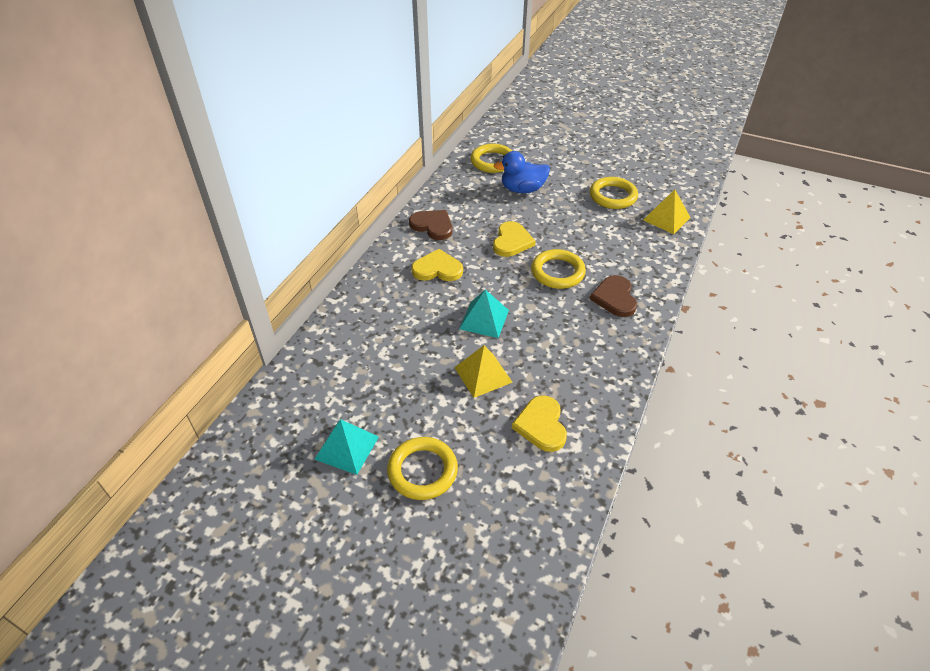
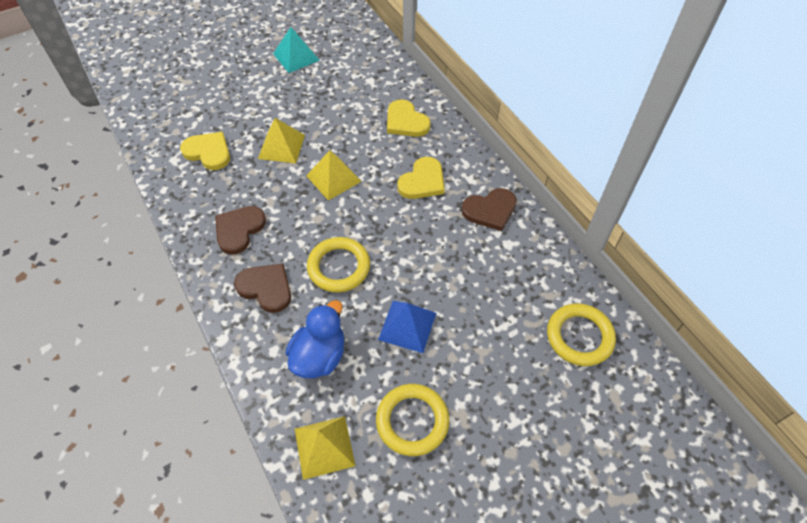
camera: 125 degrees right, 10 degrees up
(422, 471) = (243, 80): yellow ring -> none
(484, 319) = (333, 178): turquoise pyramid -> yellow pyramid
(512, 241) = (414, 259): yellow heart -> yellow heart (406, 121)
(522, 189) = (497, 329): blue duck -> blue duck (319, 356)
(562, 222) = (407, 326): none -> blue pyramid
(590, 344) = (239, 230): none -> brown heart

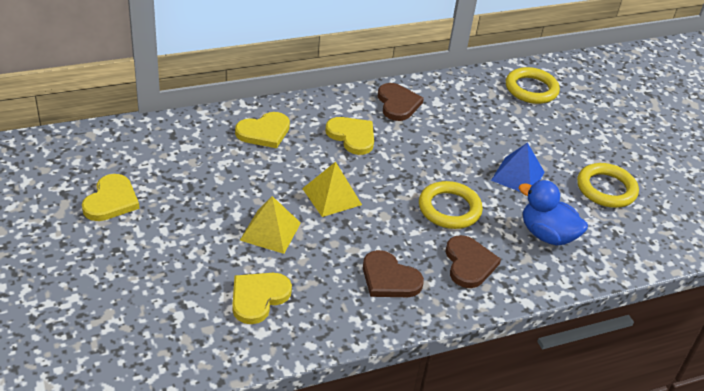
camera: 85 degrees left, 15 degrees down
(266, 288) = (469, 264): brown heart -> brown heart turned 135 degrees clockwise
(296, 57) = (111, 201): turquoise pyramid -> yellow heart
(324, 447) = (632, 243): yellow pyramid -> none

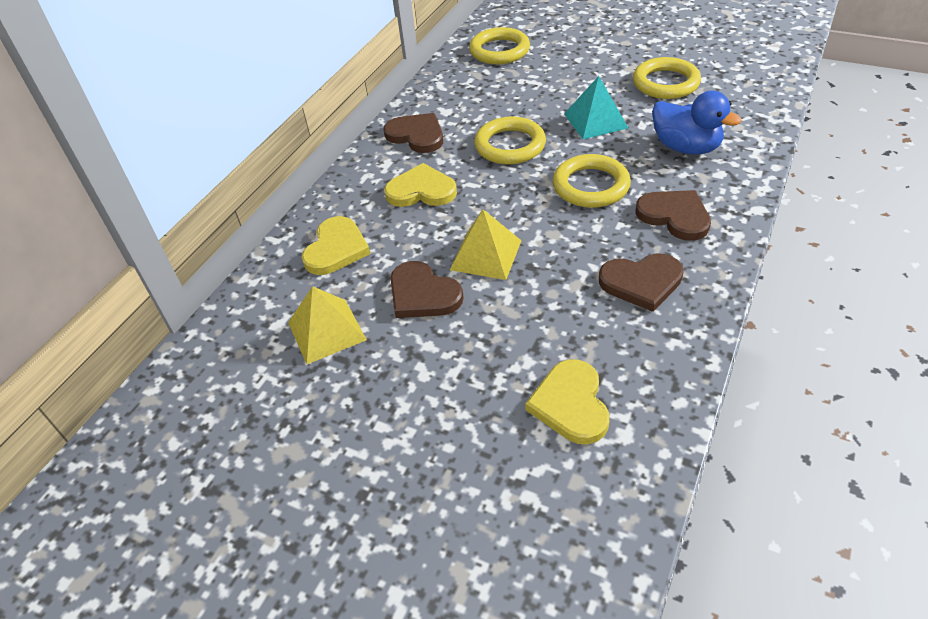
camera: 35 degrees left, 5 degrees up
(111, 201) = (279, 448): yellow heart -> none
(270, 231) = (483, 333): yellow pyramid -> yellow pyramid (326, 331)
(271, 189) = (423, 294): none -> brown heart
(441, 150) = (510, 145): none -> yellow ring
(518, 176) = (595, 121): blue pyramid -> turquoise pyramid
(547, 235) = (686, 147): blue duck -> blue duck turned 135 degrees counterclockwise

